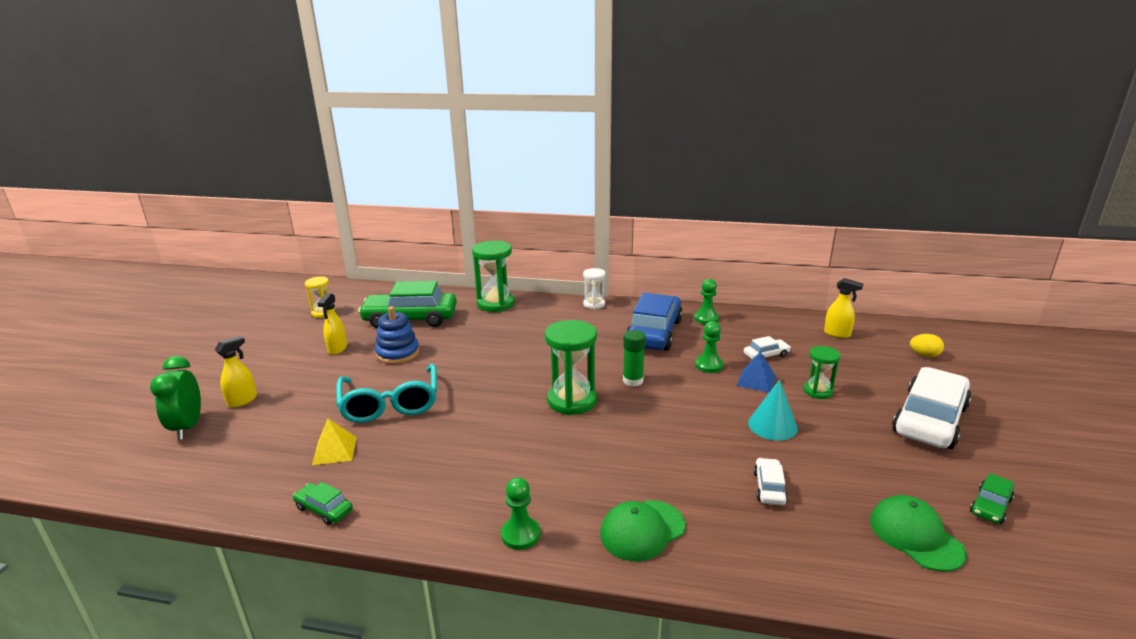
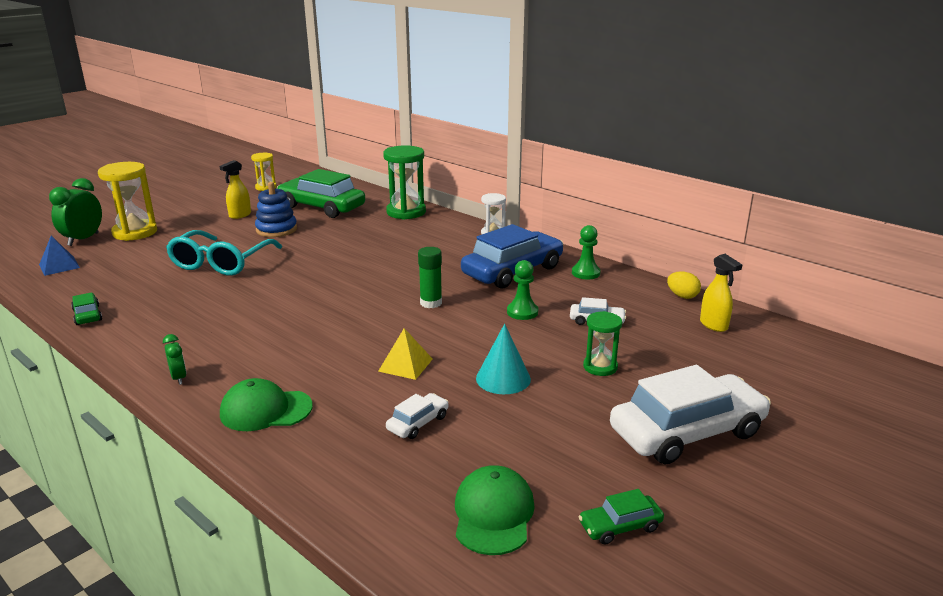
camera: 30 degrees right, 0 degrees up
(242, 400) = (135, 232): yellow spray bottle -> yellow hourglass
(334, 450) = (143, 281): yellow pyramid -> yellow pyramid (405, 365)
(520, 535) = (179, 378): green pawn -> green clock
(572, 401) = (355, 302): green hourglass -> none
(756, 381) = (549, 338): blue pyramid -> blue pyramid (59, 266)
(924, 355) = (792, 375): yellow egg -> yellow egg (682, 296)

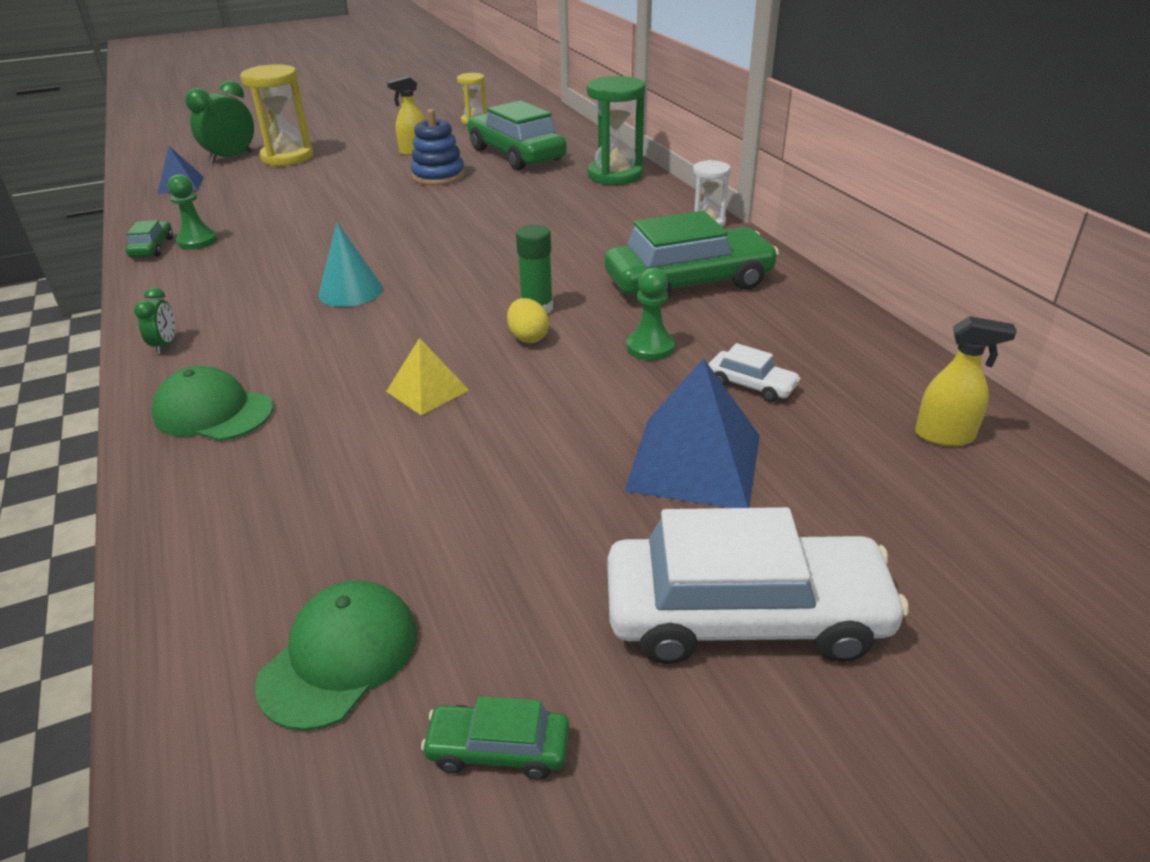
camera: 25 degrees right, 10 degrees up
(221, 263) = (341, 208): turquoise glasses -> none
(418, 423) = (368, 481): white car -> none
(503, 378) = (536, 444): turquoise cone -> turquoise cone (350, 291)
(512, 271) = (689, 282): blue car -> green car
(585, 273) = (796, 305): green pawn -> green pawn (197, 241)
(600, 367) = (694, 462): green hourglass -> blue pyramid
(682, 296) = (927, 373): yellow egg -> yellow egg (528, 337)
(714, 325) = (944, 436): yellow spray bottle -> yellow spray bottle turned 75 degrees counterclockwise

